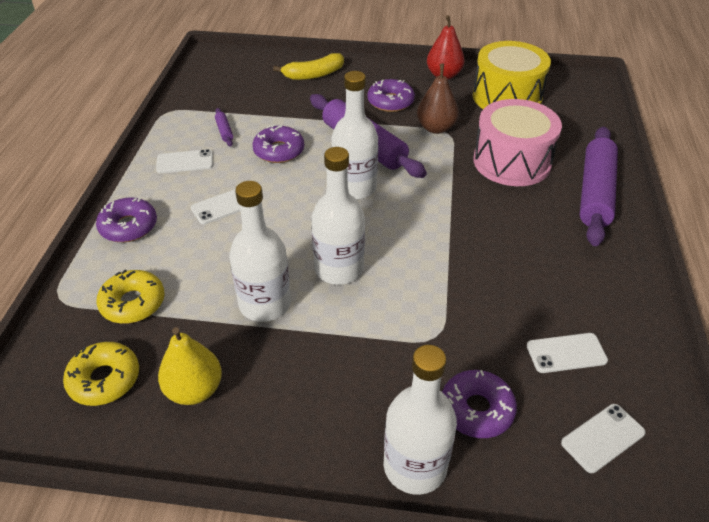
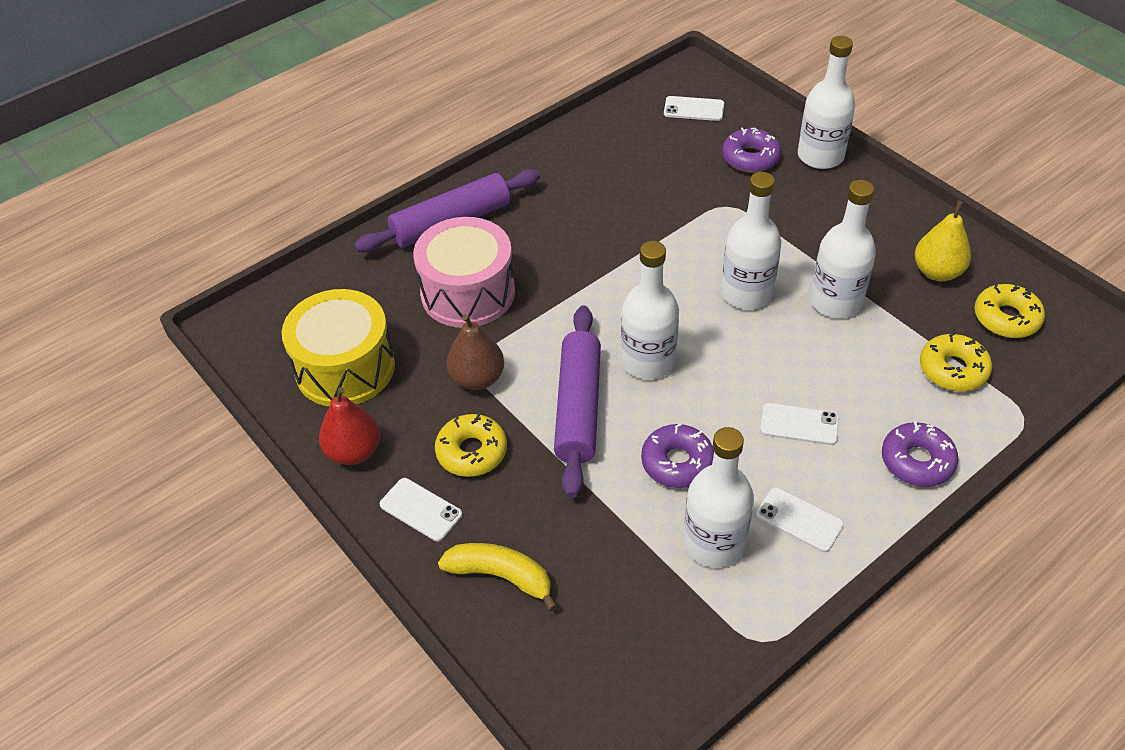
camera: 135 degrees left, 5 degrees up
(224, 131) = (714, 543): purple rolling pin -> white bottle
(390, 102) = (472, 452): purple donut -> yellow donut
(566, 353) = (652, 150): white phone -> white phone (420, 509)

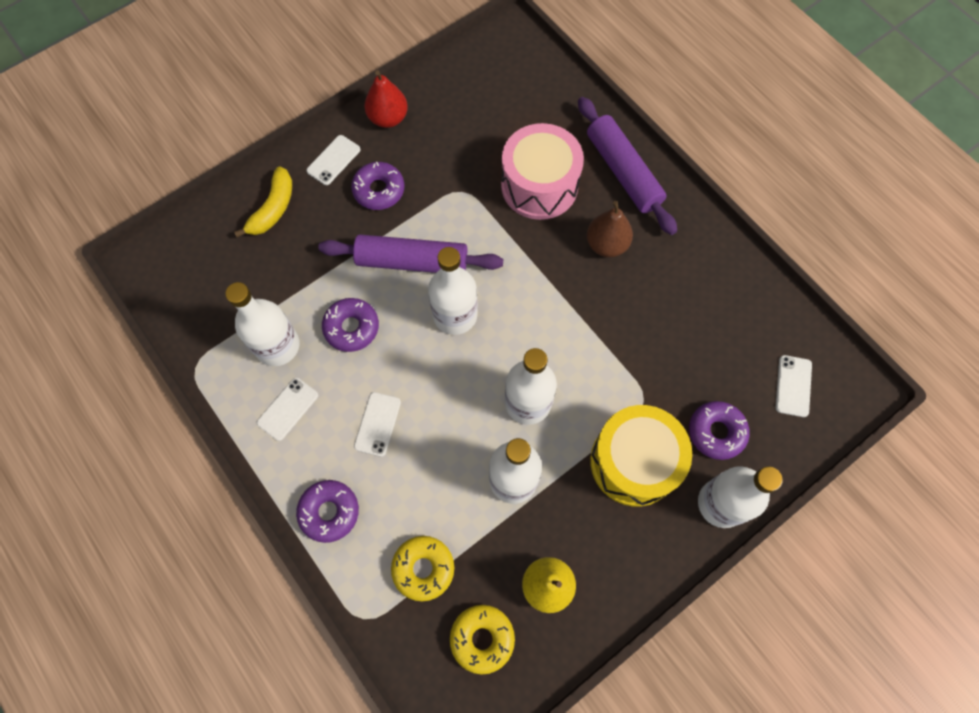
camera: 90 degrees right, 20 degrees up
(345, 368) = (466, 107): yellow drum -> yellow drum (634, 462)
(472, 452) = (379, 190): yellow donut -> purple donut
(477, 378) = (448, 193): brown pear -> brown pear (606, 244)

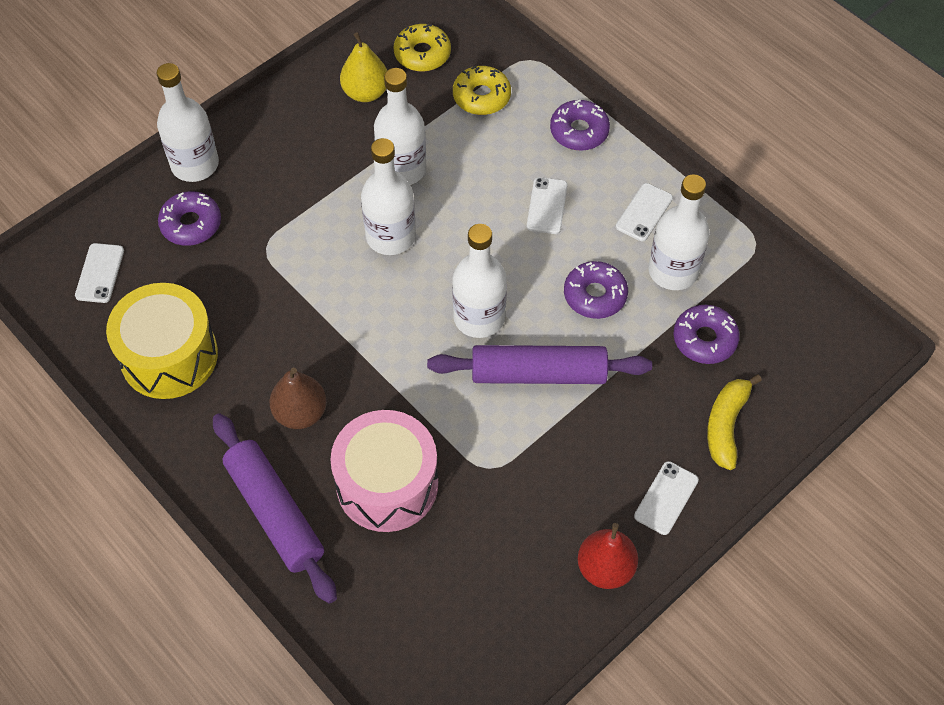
camera: 175 degrees right, 10 degrees down
(379, 190) = (597, 460): purple donut -> purple donut (704, 339)
(634, 462) = (279, 192): yellow drum -> yellow drum (169, 356)

